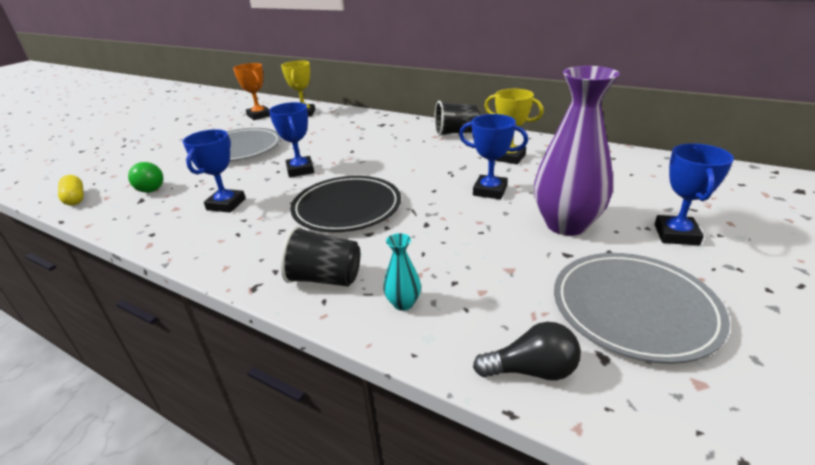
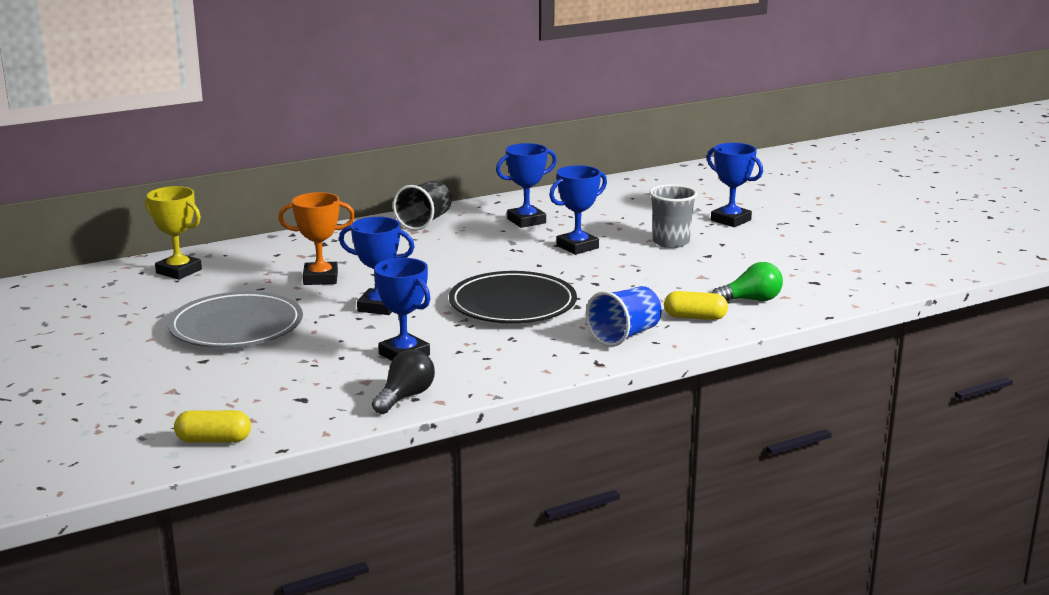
camera: 60 degrees left, 10 degrees down
(148, 188) = (268, 392): green light bulb -> green light bulb (751, 300)
(259, 115) = (117, 297): orange trophy -> orange trophy (320, 278)
(325, 278) = (624, 335): black cup -> blue cup
(403, 303) = (695, 317): turquoise vase -> yellow capsule
(509, 157) = (526, 221): yellow trophy -> blue trophy
(532, 370) = (804, 302): black light bulb -> black light bulb (405, 397)
(566, 224) = (671, 242): purple vase -> grey cup
(634, 308) = (785, 260): grey plate -> none

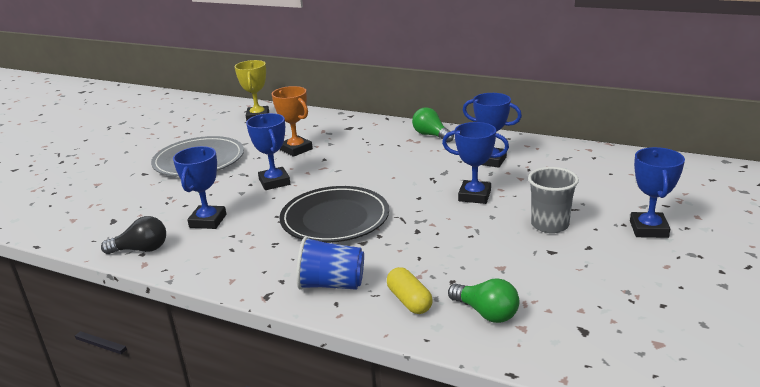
camera: 55 degrees right, 5 degrees up
(214, 440) = (38, 222): yellow capsule -> none
(424, 222) = (431, 135): black cup -> green light bulb

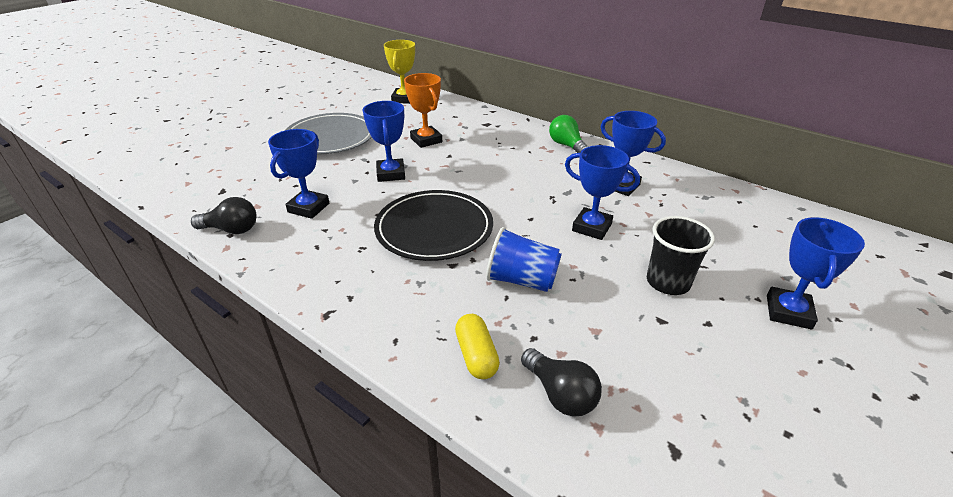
camera: 10 degrees right, 10 degrees up
(332, 284) = (400, 314): blue cup -> blue cup (521, 280)
(486, 313) = (560, 394): green light bulb -> black light bulb
(549, 225) = (668, 282): grey cup -> black cup

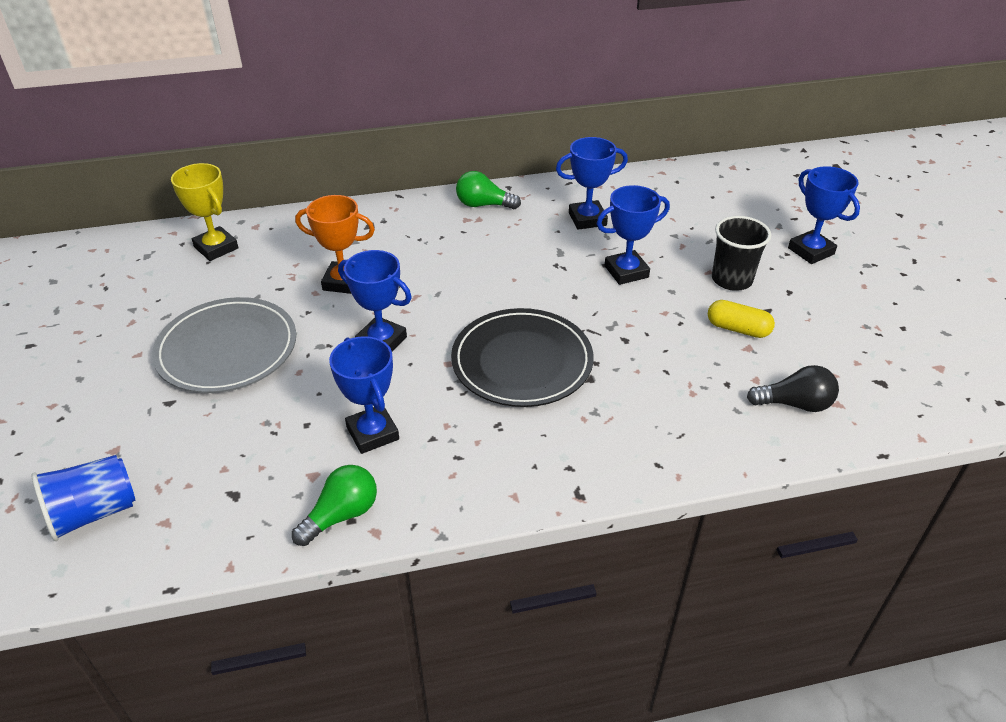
camera: 50 degrees left, 5 degrees up
(231, 230) = (341, 515): black light bulb -> green light bulb
(476, 355) = (719, 425): yellow capsule -> yellow capsule (738, 329)
(521, 280) = (653, 350): blue cup -> blue cup (93, 513)

